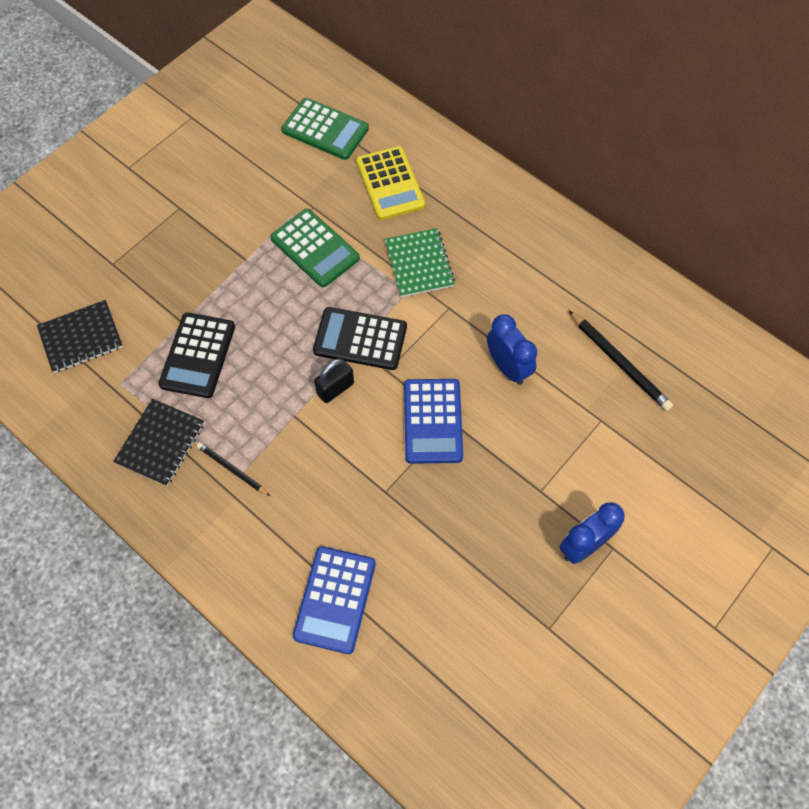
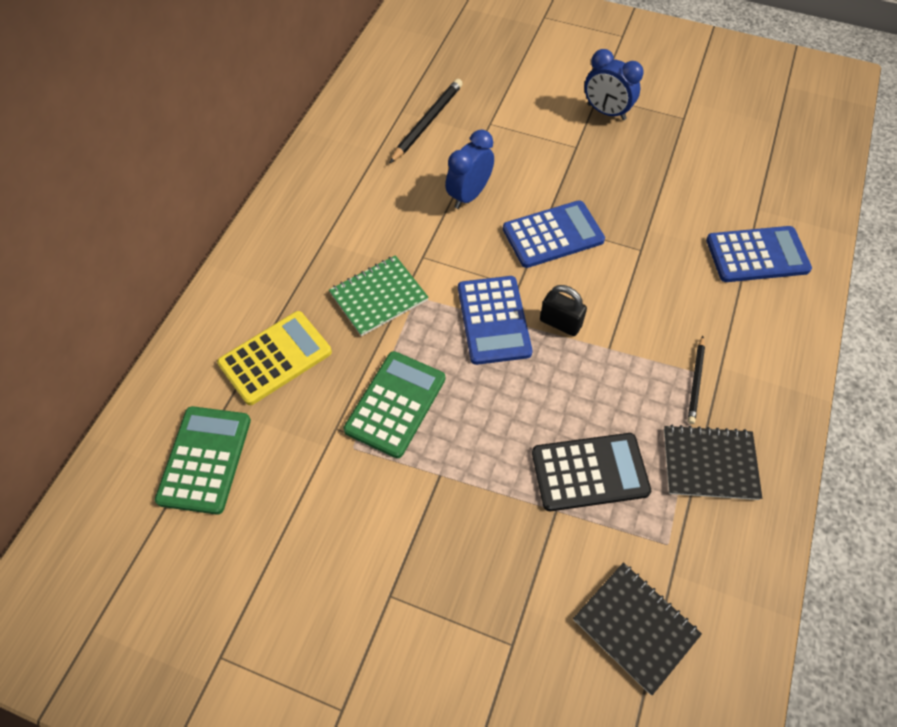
camera: 110 degrees left, 5 degrees down
(360, 339) = (493, 320): black calculator -> blue calculator

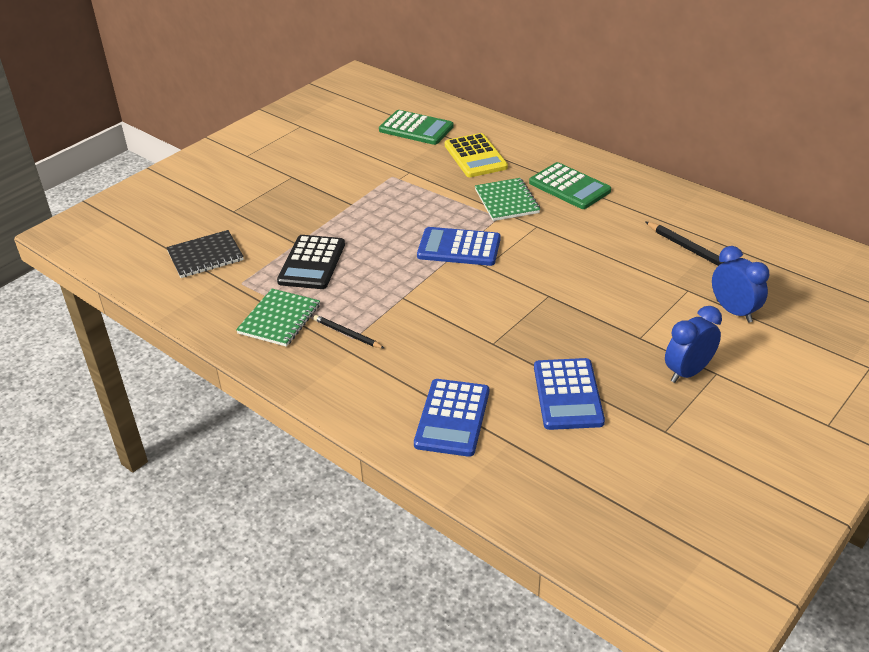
camera: 110 degrees right, 20 degrees down
(395, 404) = (413, 195): green calculator -> green calculator (569, 187)
(469, 195) = (595, 260): blue clock -> blue clock (733, 311)
(553, 235) = (531, 296): blue calculator -> blue calculator (568, 394)
(560, 323) = (439, 279): black padlock -> none
(710, 463) = (279, 319): black notebook -> green notebook

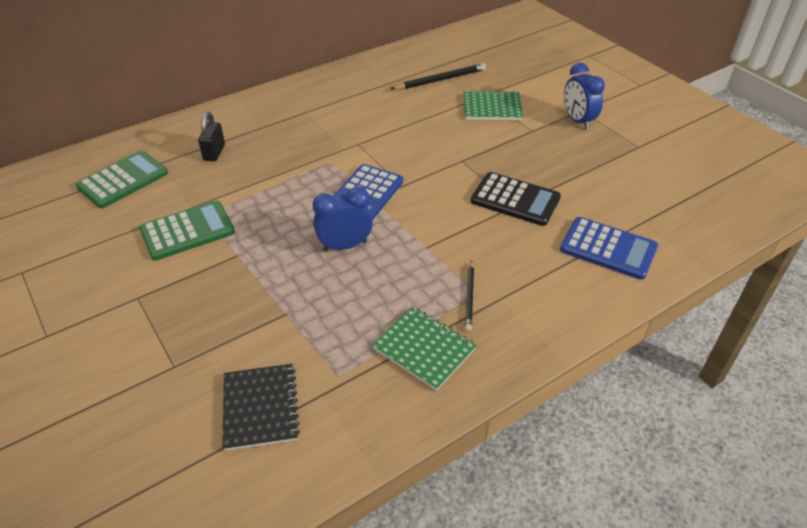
camera: 75 degrees left, 5 degrees up
(312, 263) = (332, 306): black calculator -> black calculator (515, 199)
(347, 334) = (470, 297): black pencil -> black pencil turned 45 degrees counterclockwise
(475, 156) = (214, 153): yellow calculator -> black padlock
(506, 201) = (307, 151): green notebook -> green notebook (492, 107)
(568, 394) = (591, 180): blue calculator -> none
(569, 187) = (309, 113): green calculator -> green calculator (187, 231)
(733, 311) = (516, 84): blue clock -> blue clock (345, 246)

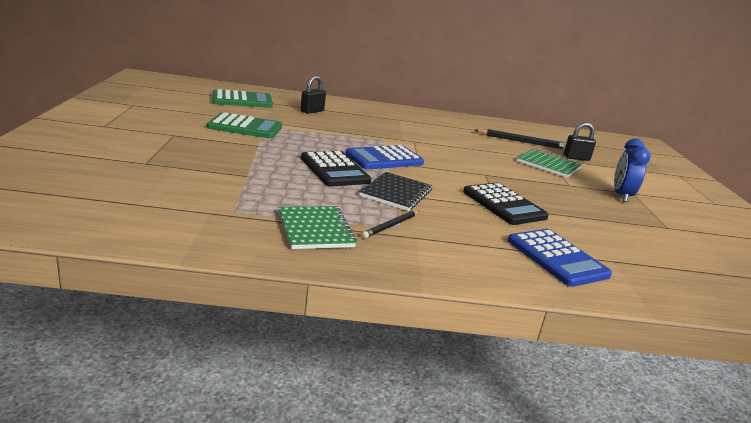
camera: 30 degrees right, 20 degrees down
(260, 407) = (163, 199): black notebook -> black notebook (396, 193)
(345, 246) = (334, 170): blue clock -> black calculator
(501, 80) = (576, 158): none -> black padlock

